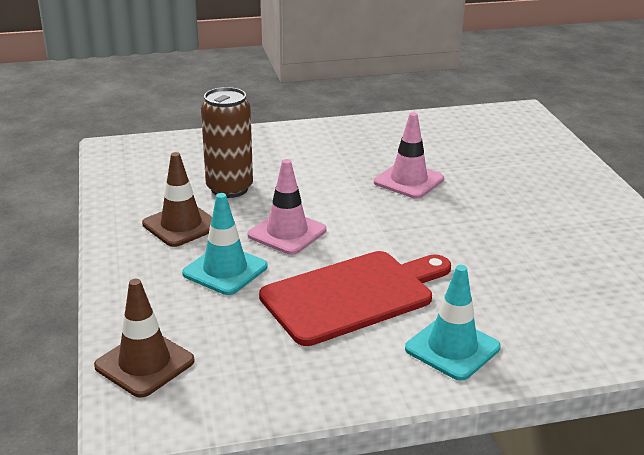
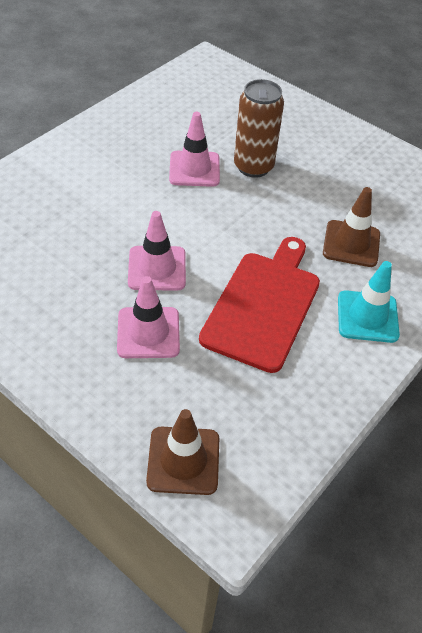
camera: 40 degrees left, 20 degrees up
(181, 225) = (63, 304): brown traffic cone -> brown traffic cone (351, 244)
(225, 270) = (148, 333): turquoise traffic cone -> pink traffic cone
(229, 188) = (62, 243): brown can -> brown can (253, 167)

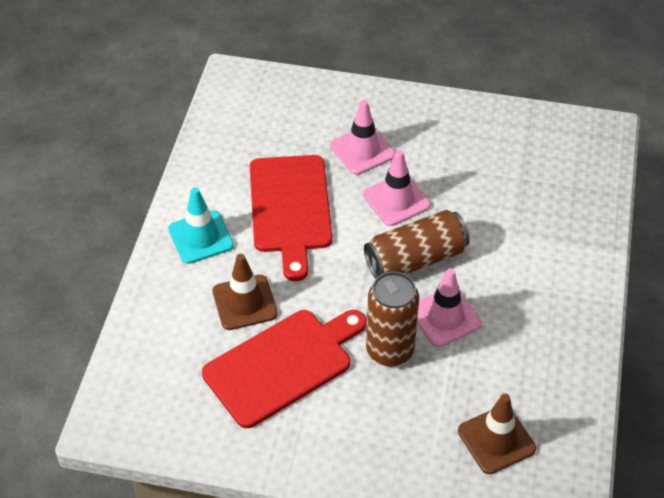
camera: 155 degrees right, 0 degrees up
(182, 215) = (415, 259): none -> brown can
(183, 460) = (281, 89): brown traffic cone -> brown traffic cone (496, 440)
(342, 190) = (282, 365): none -> red cutting board

